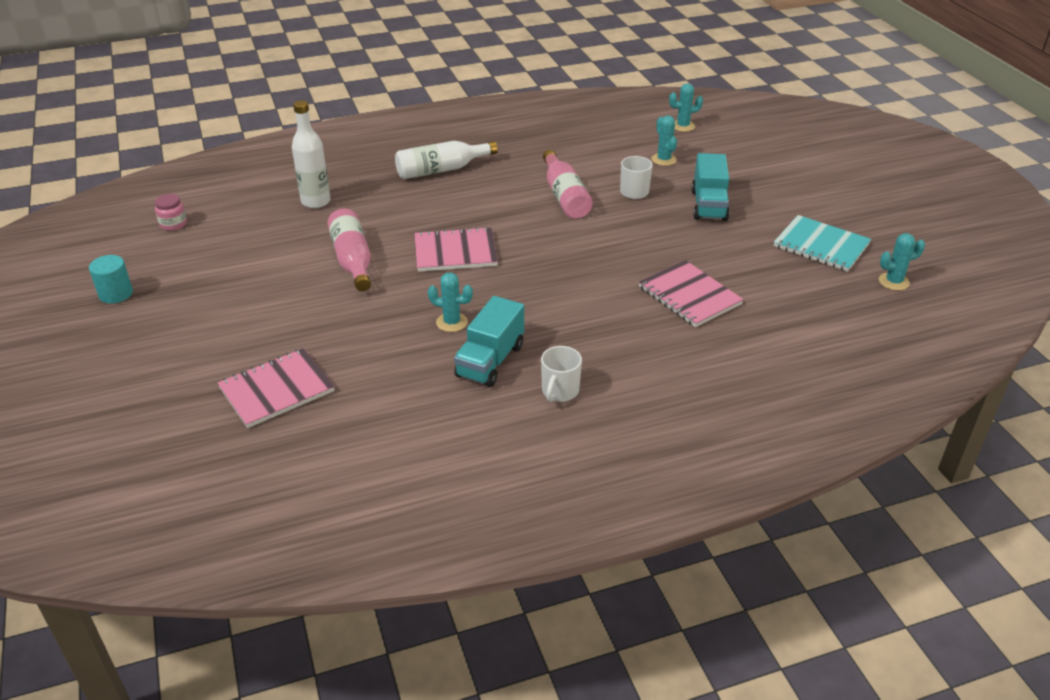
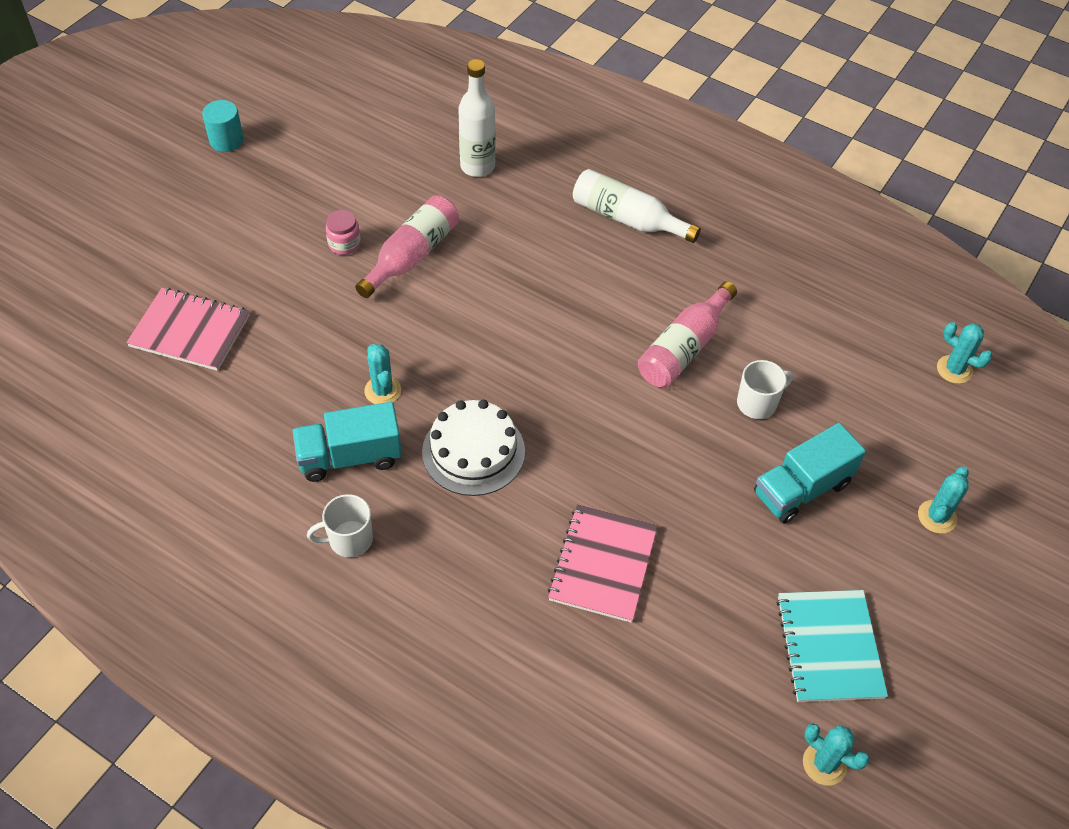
camera: 50 degrees right, 15 degrees up
(173, 224) = (351, 101): pink jar -> pink jar (344, 244)
(455, 252) = (496, 322): pink notebook -> none
(548, 307) = (473, 451): none -> white cake
(663, 159) = (855, 393): turquoise cactus -> turquoise cactus (937, 517)

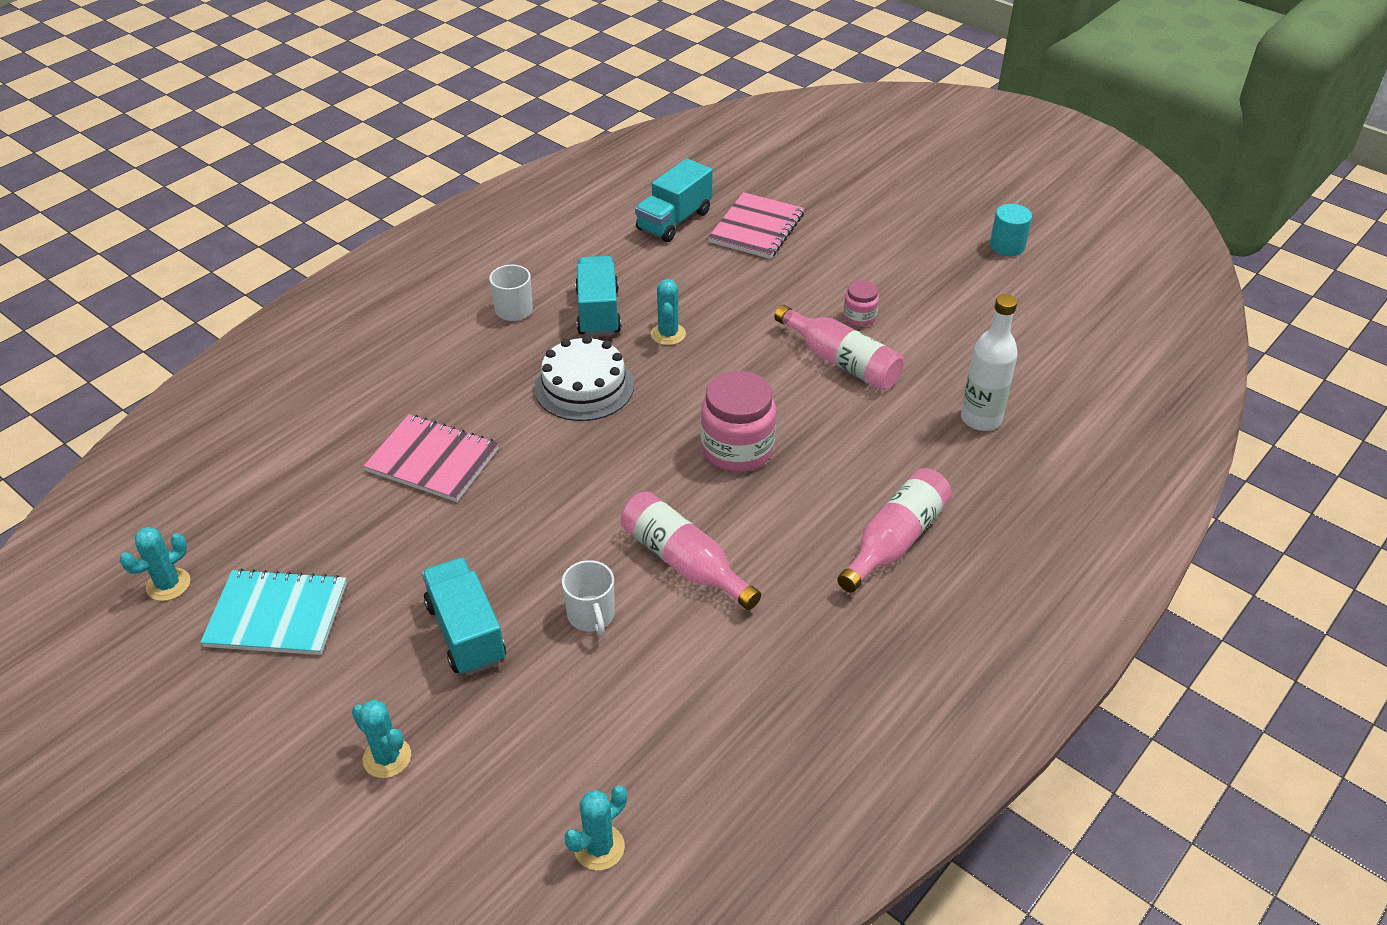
camera: 100 degrees right, 10 degrees down
(172, 407) = (674, 221): none -> turquoise truck
(383, 391) = (668, 334): turquoise cactus -> turquoise cactus turned 75 degrees counterclockwise
(543, 323) = (737, 449): none -> pink jar
(627, 219) = (894, 540): white bottle -> pink bottle

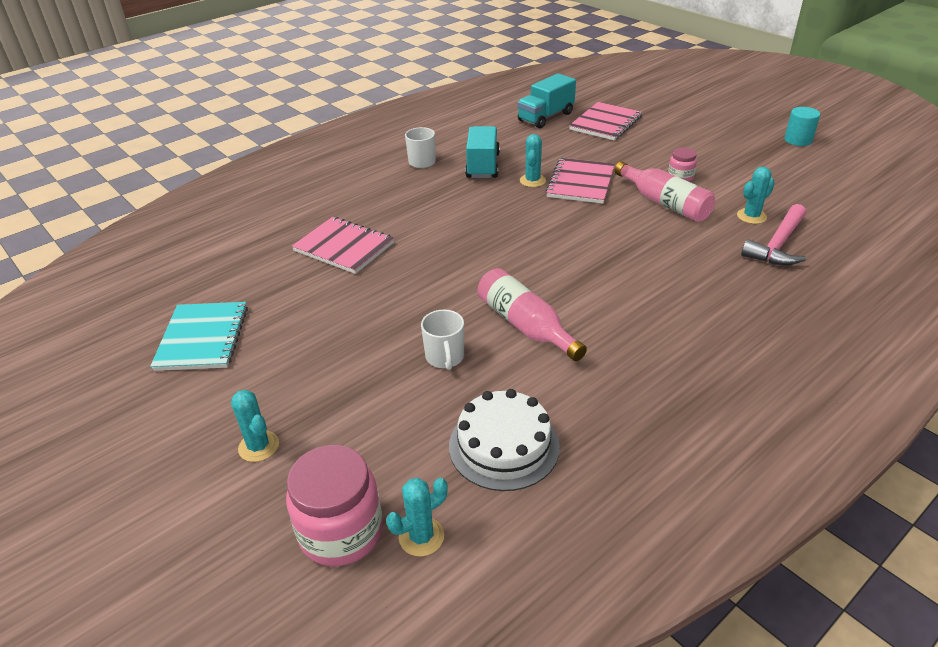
camera: 10 degrees right, 5 degrees down
(168, 585) = (130, 312): turquoise cactus -> turquoise cactus (751, 216)
(277, 615) = (202, 338): turquoise notebook -> turquoise notebook turned 75 degrees clockwise
(466, 632) = (343, 361): turquoise truck -> none
(584, 387) = (465, 209): white cake -> white cake (504, 446)
(731, 334) = (580, 183): none -> pink notebook
(737, 449) = (577, 254): pink jar -> pink jar (341, 532)
(894, 540) = (703, 323): pink bottle -> none
(981, 419) = (778, 245): white bottle -> pink hammer

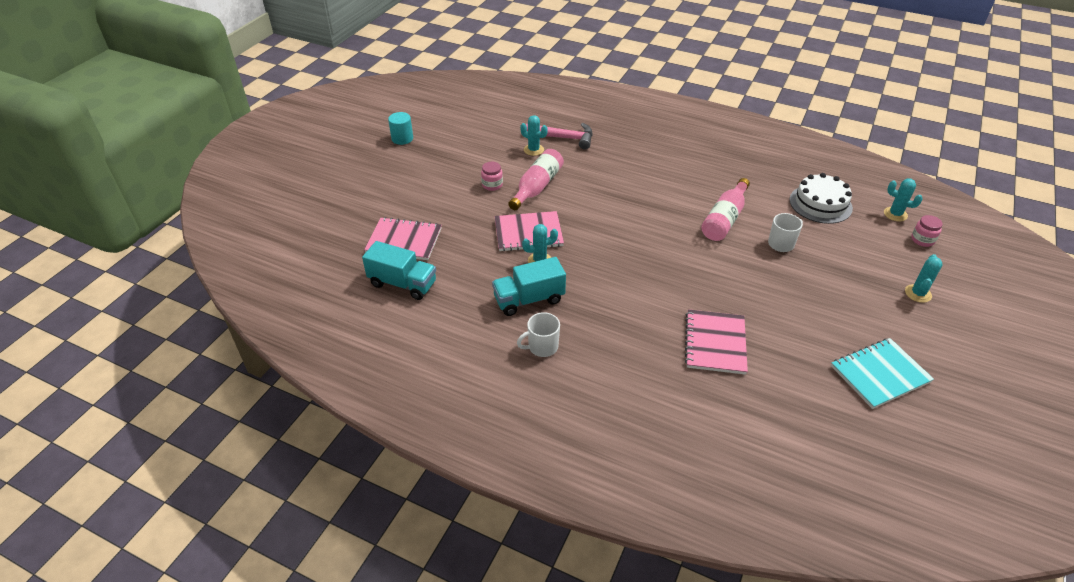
camera: 115 degrees left, 5 degrees up
(341, 532) = (922, 240): pink jar -> pink jar, size x0.51

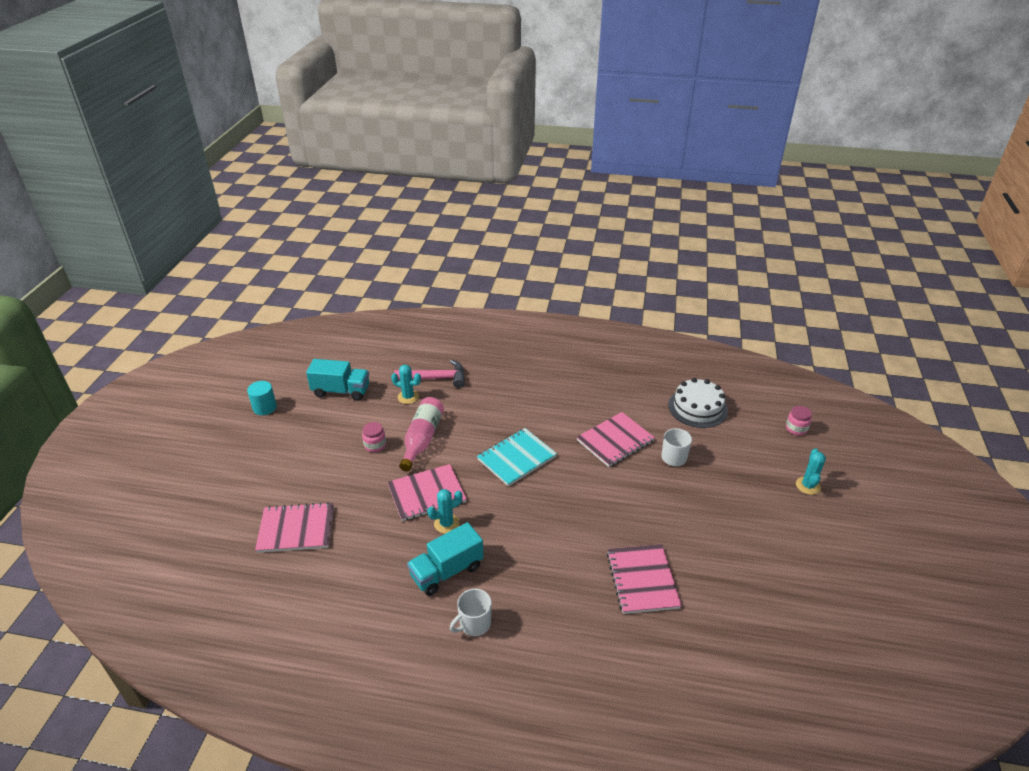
camera: 15 degrees left, 5 degrees down
(402, 284) = (307, 581): turquoise truck -> turquoise truck (341, 391)
(725, 219) = (615, 440): pink bottle -> pink notebook
(880, 374) = (799, 579): turquoise notebook -> turquoise notebook (516, 458)
(895, 214) = (765, 406): turquoise cactus -> none

